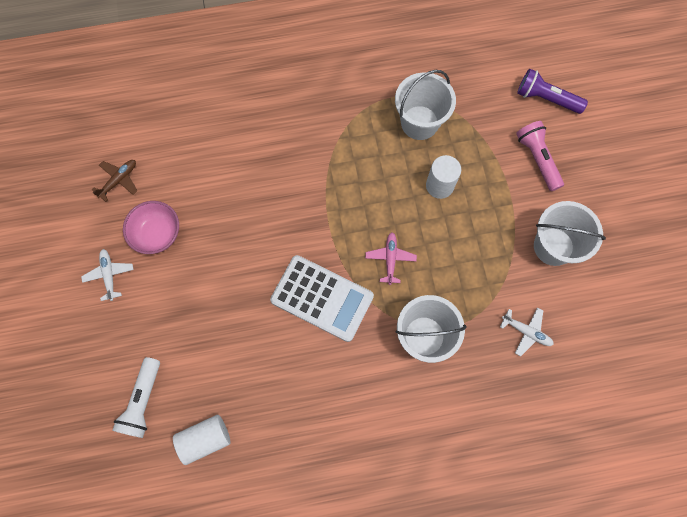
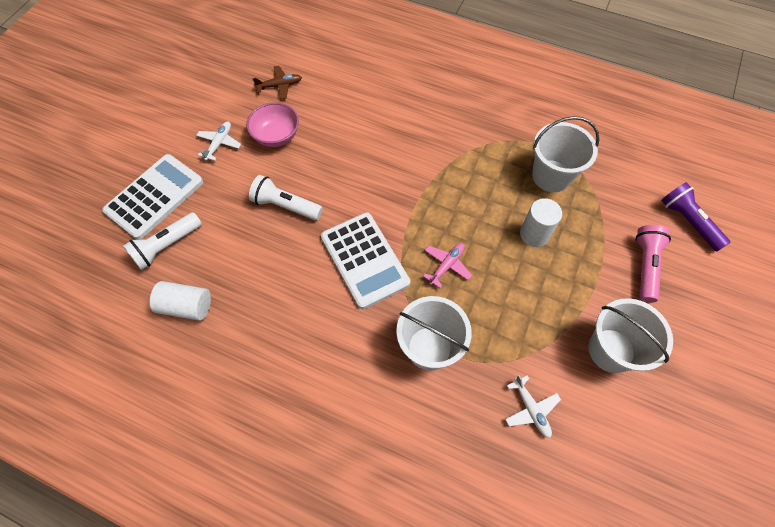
camera: 35 degrees right, 10 degrees down
(92, 365) = (154, 196): none -> white calculator
(218, 295) = (285, 206): none -> white flashlight

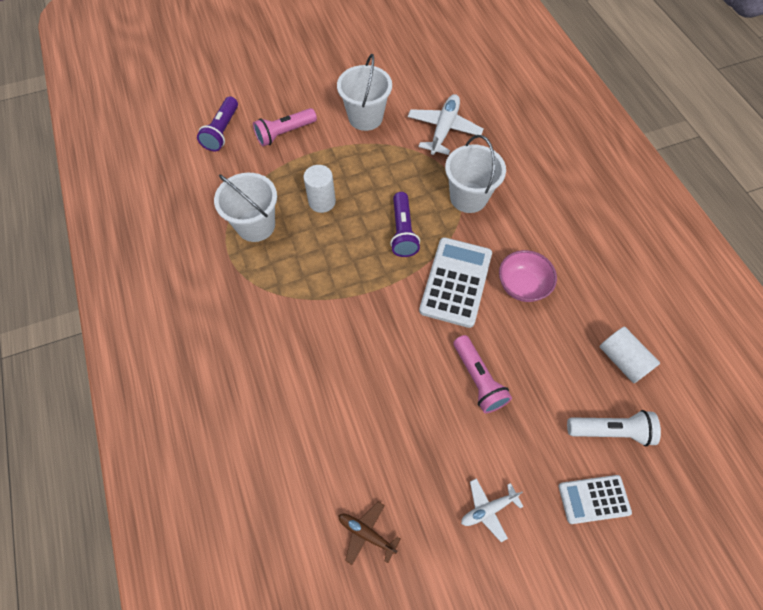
camera: 135 degrees left, 0 degrees up
(154, 196) = (593, 499): white calculator -> white calculator, size x0.59
(276, 136) = (425, 464): pink bowl -> pink bowl (522, 285)
(285, 206) = (478, 379): white flashlight -> pink flashlight
(446, 265) = (403, 231): pink plane -> purple flashlight
(531, 409) = (444, 129): white plane -> white plane, size x1.72

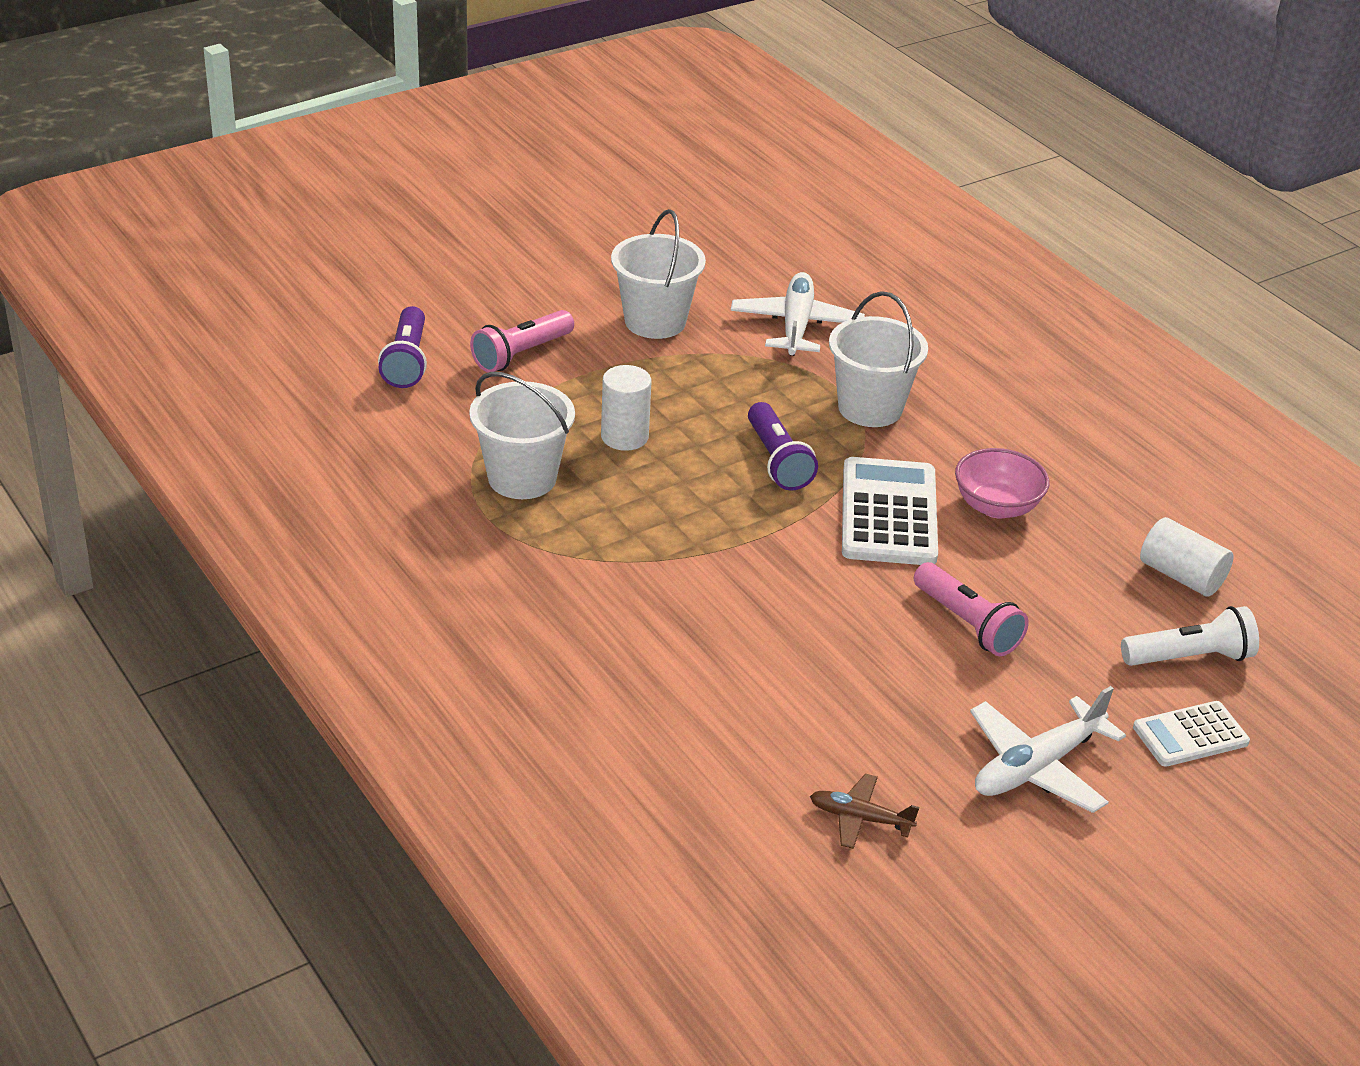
camera: 15 degrees left, 25 degrees down
(488, 509) = (1036, 767): white plane -> white plane, size x1.72

